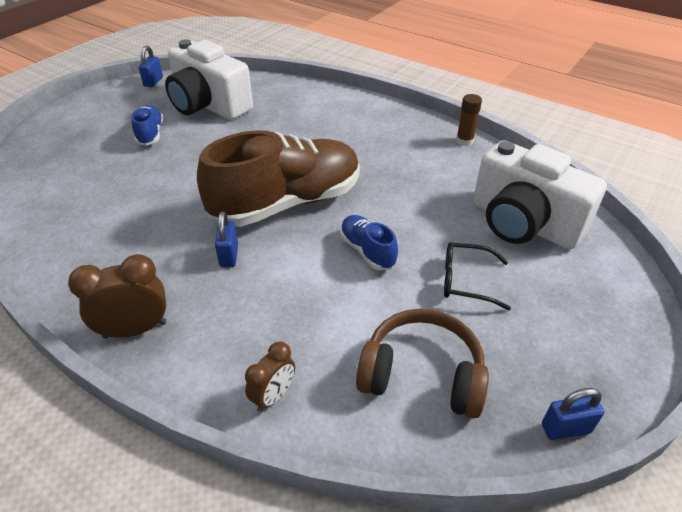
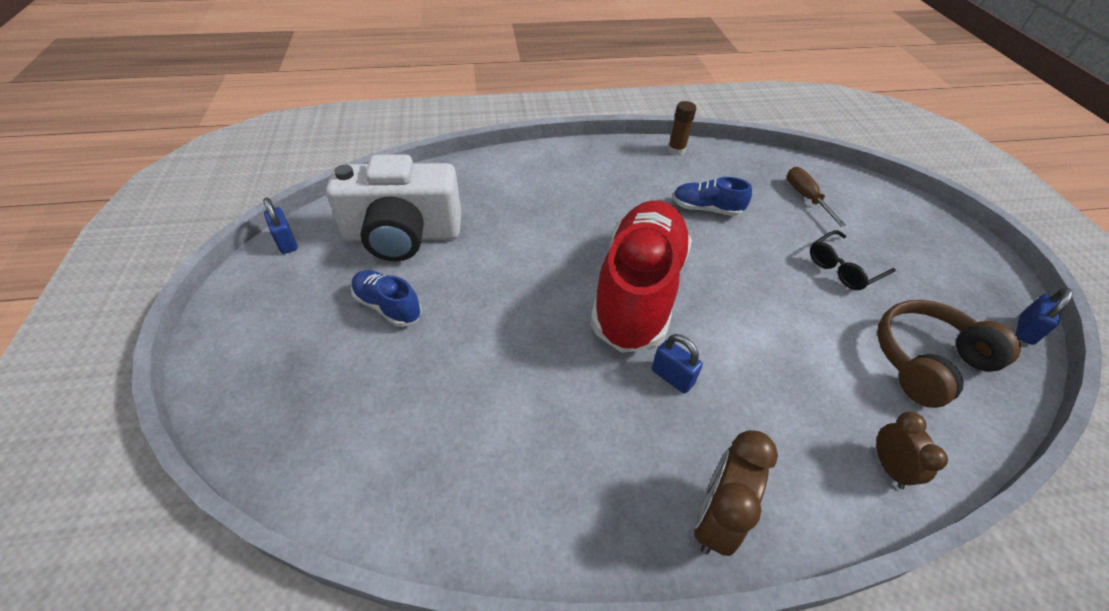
camera: 45 degrees left, 5 degrees up
(287, 203) = (638, 291): brown shoe -> red shoe
(367, 251) = (757, 291): blue shoe -> blue shoe (706, 209)
(523, 223) = (806, 198): white camera -> brown screwdriver

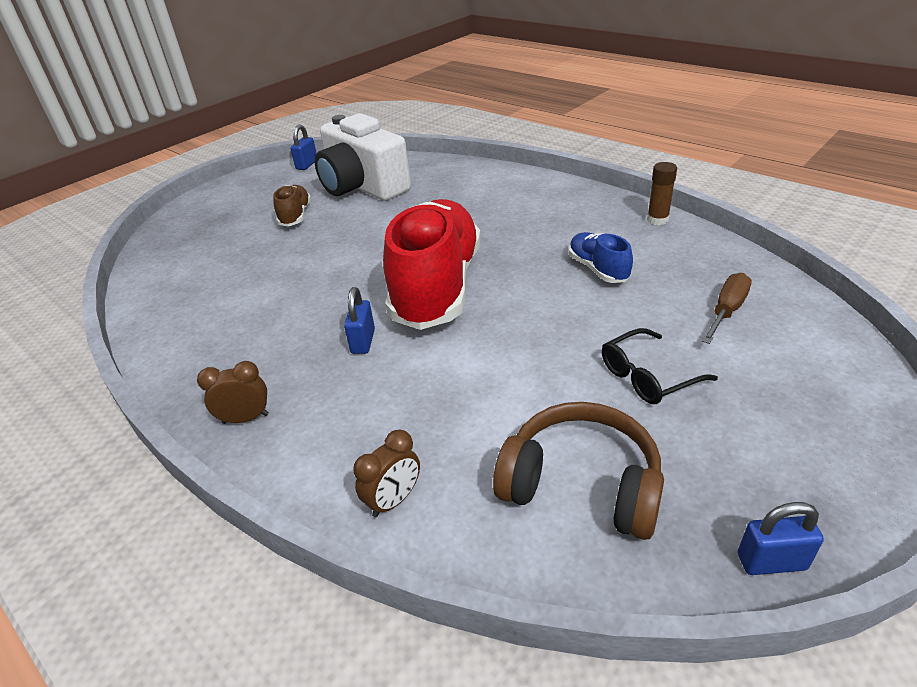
camera: 55 degrees right, 10 degrees down
(388, 306) = (295, 216): blue shoe -> brown shoe
(638, 291) = (437, 286): red shoe -> red shoe turned 60 degrees counterclockwise
(715, 518) = (245, 418): brown clock -> brown clock, size x0.64
(844, 268) = (648, 376): black glasses -> black glasses turned 45 degrees counterclockwise

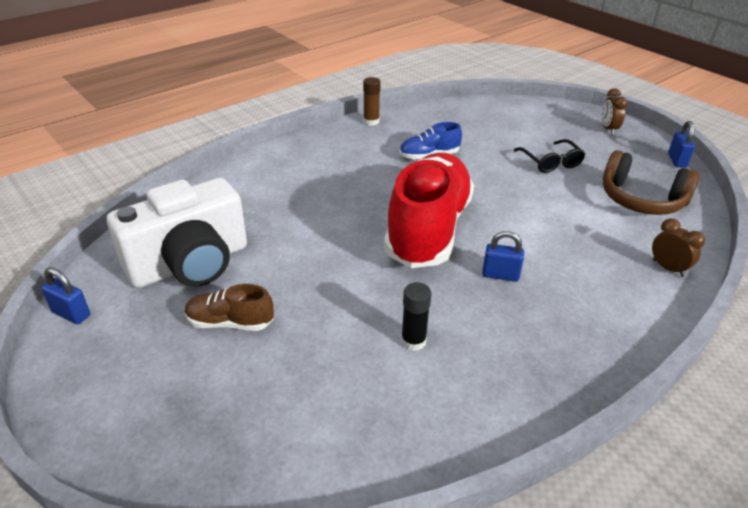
camera: 85 degrees left, 0 degrees up
(245, 418) = (599, 346): brown clock -> brown clock (608, 129)
(267, 298) = (413, 341): none -> black glue stick
(437, 286) = (428, 229): red shoe -> red shoe turned 90 degrees clockwise
(581, 485) = (641, 199): brown headphones -> brown headphones turned 90 degrees counterclockwise
(726, 311) = (491, 125): brown screwdriver -> none

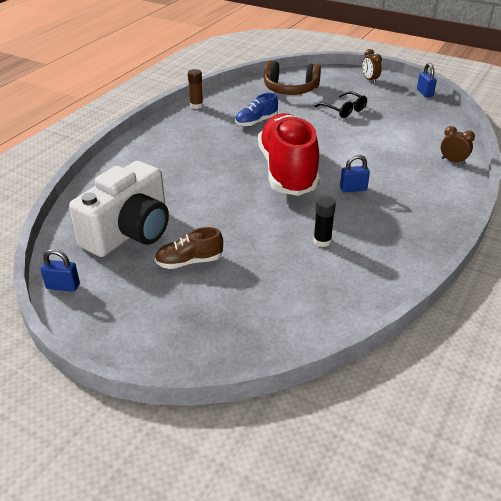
camera: 20 degrees left, 0 degrees up
(641, 199) = (415, 122): brown headphones -> brown headphones (290, 89)

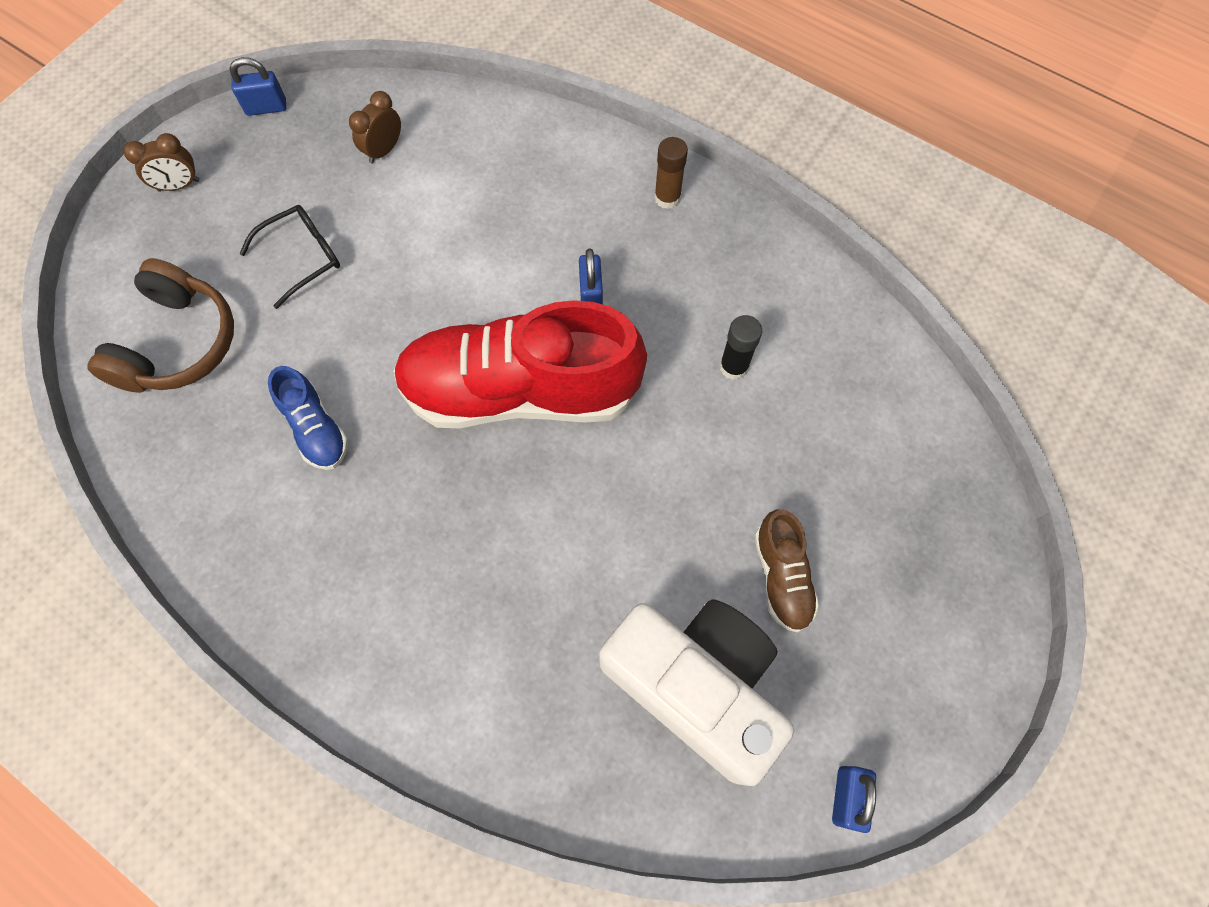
camera: 85 degrees left, 30 degrees up
(196, 105) = (205, 554): brown glue stick -> brown glue stick (667, 198)
(453, 161) = (524, 133): brown clock -> brown clock (384, 150)

